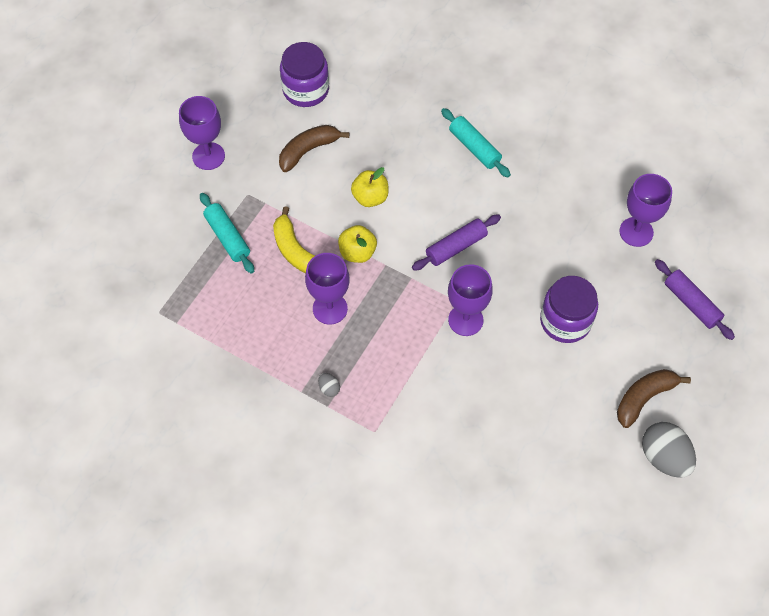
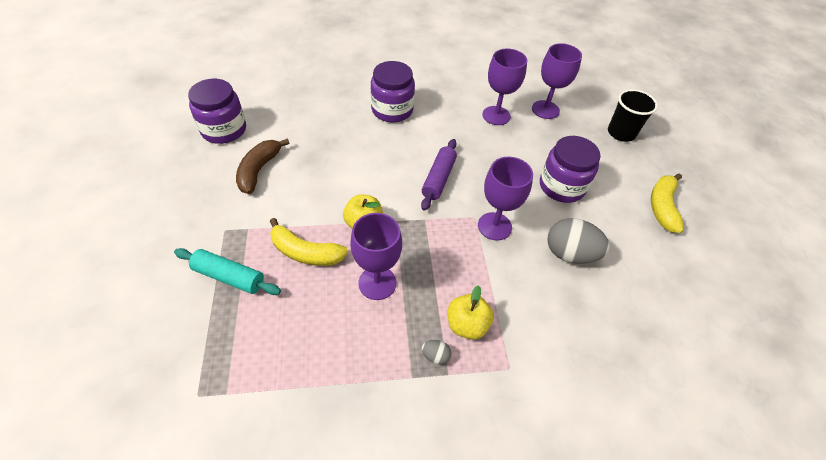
camera: 40 degrees left, 10 degrees down
(208, 156) = (162, 218): purple goblet -> purple goblet (496, 115)
(370, 197) = (340, 178): yellow apple -> yellow apple (467, 325)
(474, 147) = (392, 110): turquoise rolling pin -> purple jar
(644, 398) = (662, 207): brown banana -> yellow banana
(664, 457) = (718, 239): grey egg -> grey egg (570, 254)
(691, 303) = (621, 133): purple rolling pin -> black cup

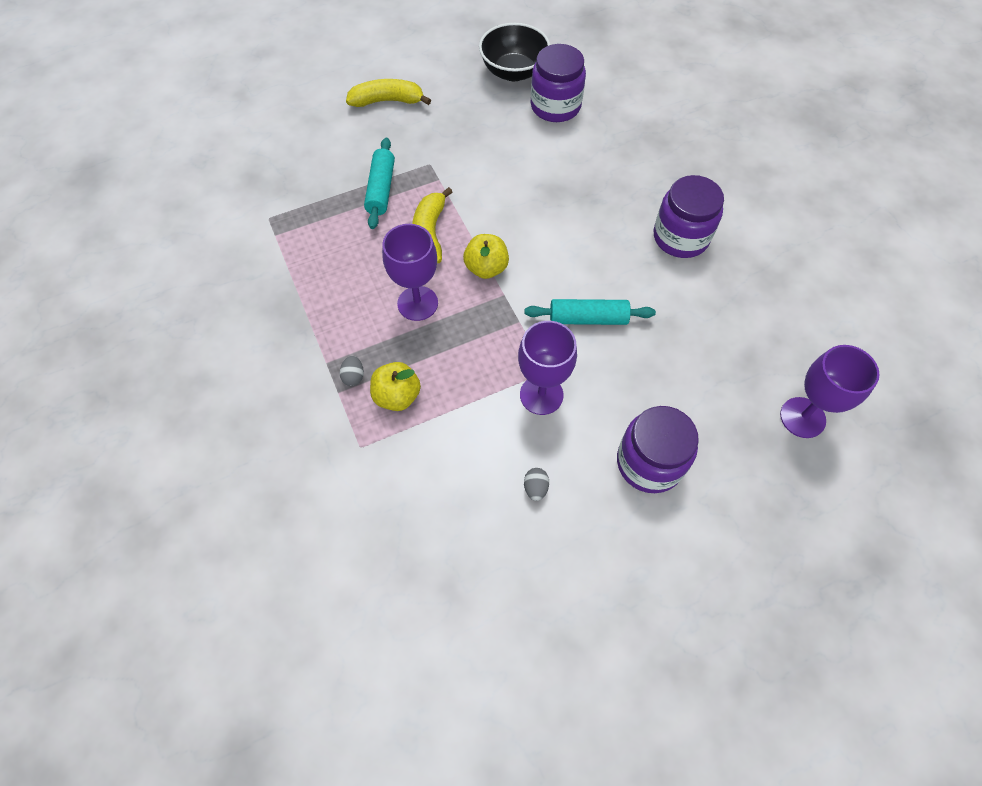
camera: 75 degrees right, 10 degrees up
(163, 142) = (513, 72): none -> black bowl
(259, 170) = (515, 156): brown banana -> none
(438, 179) = (588, 318): purple rolling pin -> turquoise rolling pin
(496, 115) = (746, 355): purple goblet -> none
(570, 254) = (535, 488): grey egg -> grey egg, size x0.45
(621, 133) = (817, 536): black cup -> none
(662, 207) = (680, 608): yellow banana -> yellow banana (387, 101)

